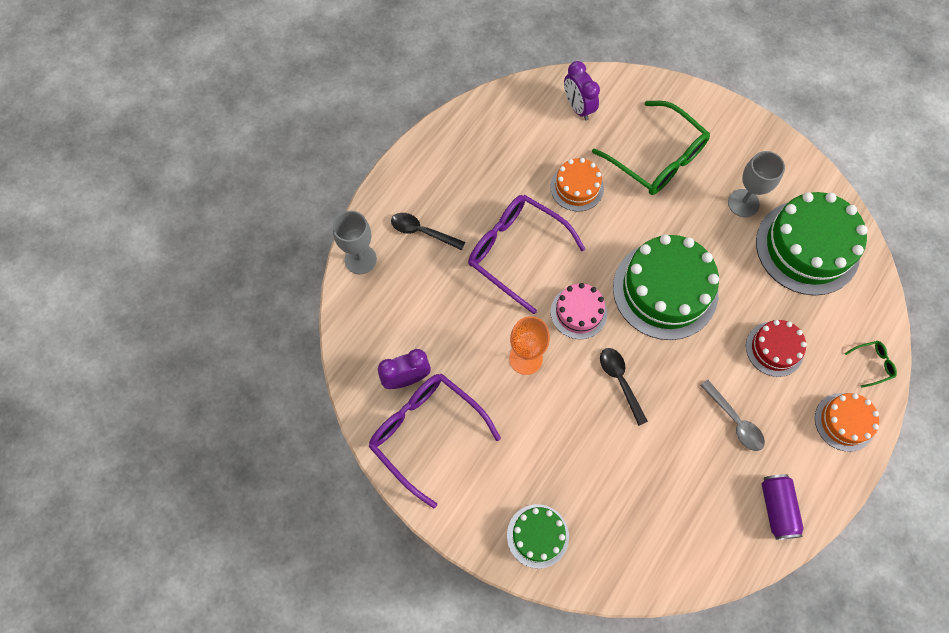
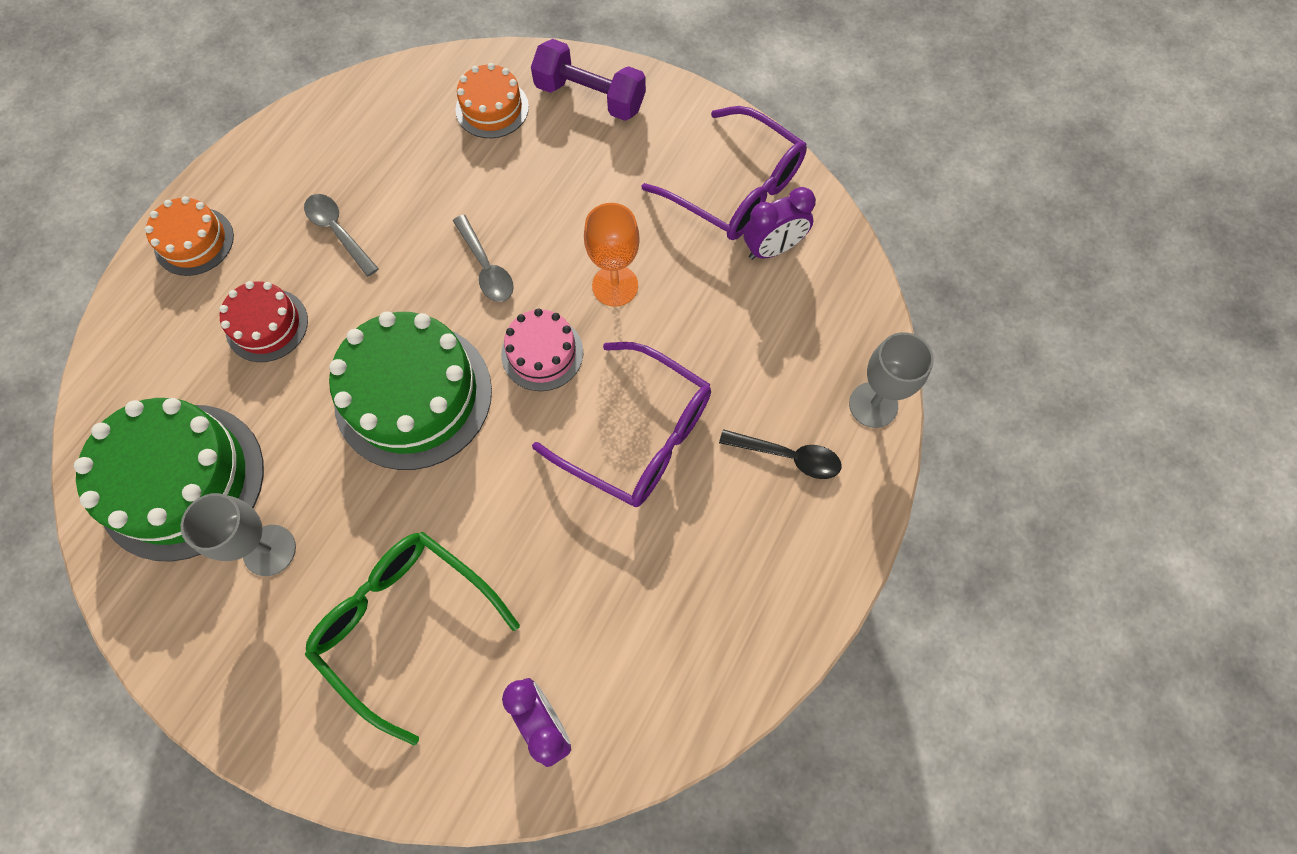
camera: 175 degrees right, 0 degrees up
(537, 536) = (590, 97): green cake -> purple dumbbell
(577, 187) = (545, 555): orange cake -> orange cake (492, 108)
(620, 381) = (486, 267): black spoon -> grey spoon
(777, 508) = (303, 143): purple can -> none
(872, 364) = (133, 315): green glasses -> none

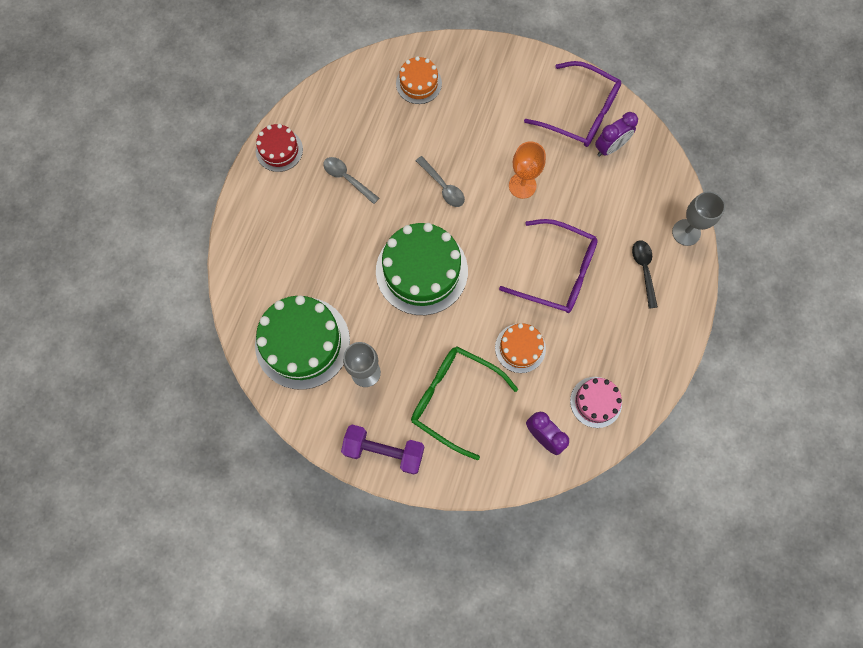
camera: 10 degrees left, 5 degrees up
(194, 241) = (261, 199): orange cake -> orange cake (520, 348)
(267, 325) = (322, 243): red cake -> red cake (279, 150)
(542, 353) = (490, 233): pink cake -> pink cake (596, 402)
(590, 97) = (477, 66): purple dumbbell -> purple dumbbell (384, 451)
(787, 456) = (644, 270): black spoon -> black spoon turned 105 degrees counterclockwise

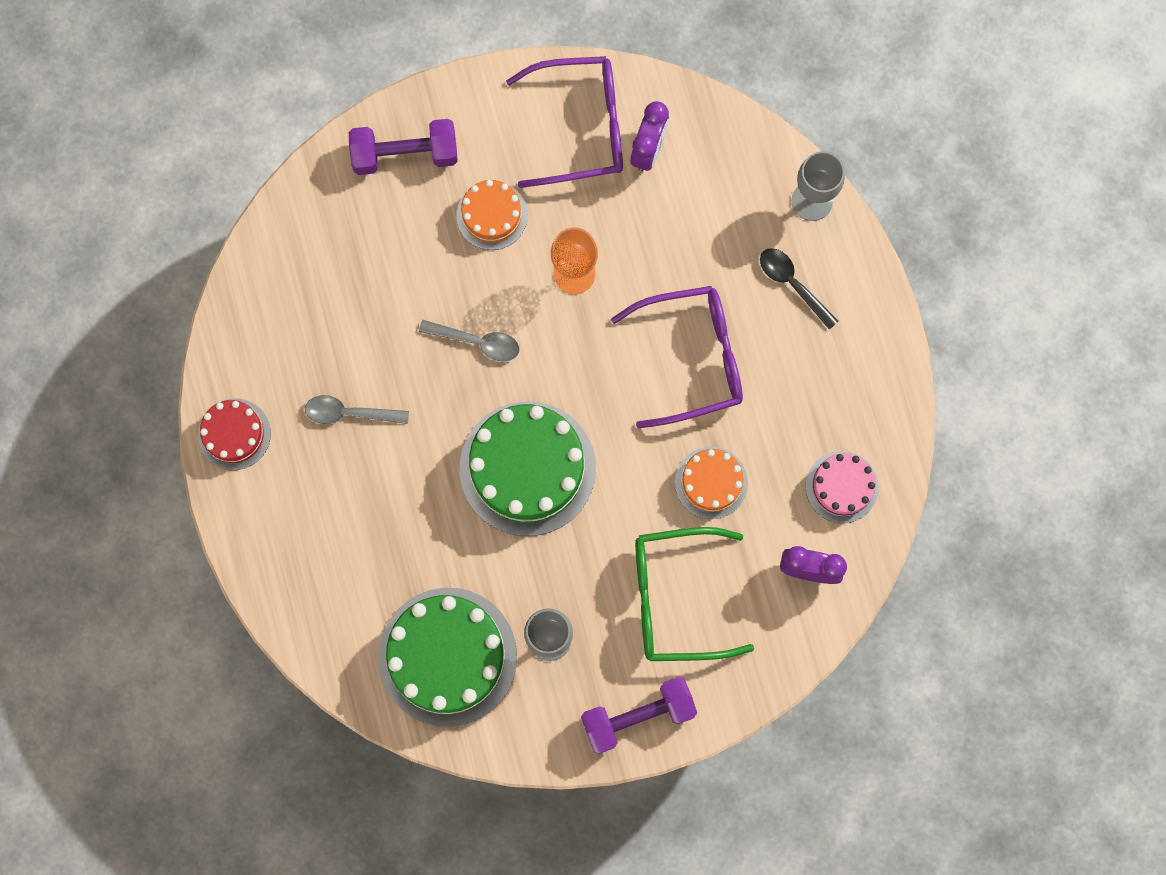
camera: 35 degrees left, 5 degrees up
(418, 83) = (347, 223): orange cake -> orange cake (492, 215)
(474, 68) = (405, 154): none -> purple dumbbell

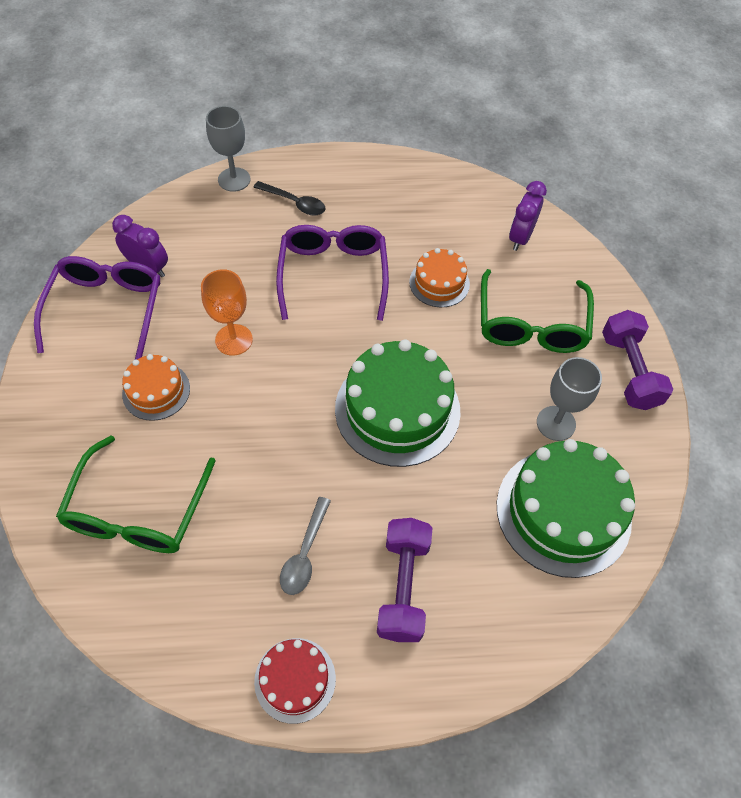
camera: 80 degrees left, 20 degrees down
(358, 245) = (137, 511): none -> green glasses
(405, 154) = (66, 450): purple dumbbell -> purple dumbbell (403, 586)
(477, 342) = (269, 426): grey spoon -> none
(792, 284) = (294, 203): black spoon -> black spoon turned 120 degrees counterclockwise
(842, 487) = (459, 206): pink cake -> none

